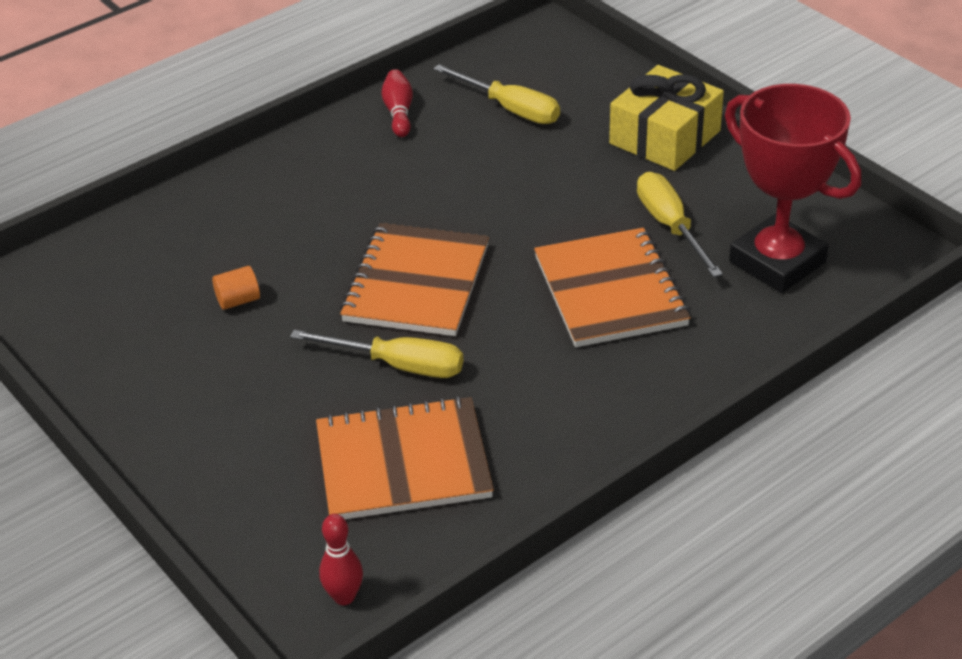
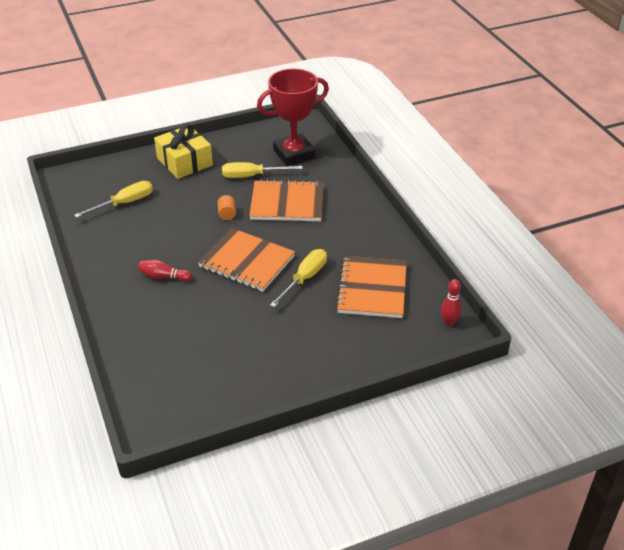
camera: 75 degrees left, 0 degrees up
(238, 300) = (223, 329): orange cylinder -> orange cylinder (227, 214)
(399, 112) = (96, 242): red bowling pin -> red bowling pin (163, 277)

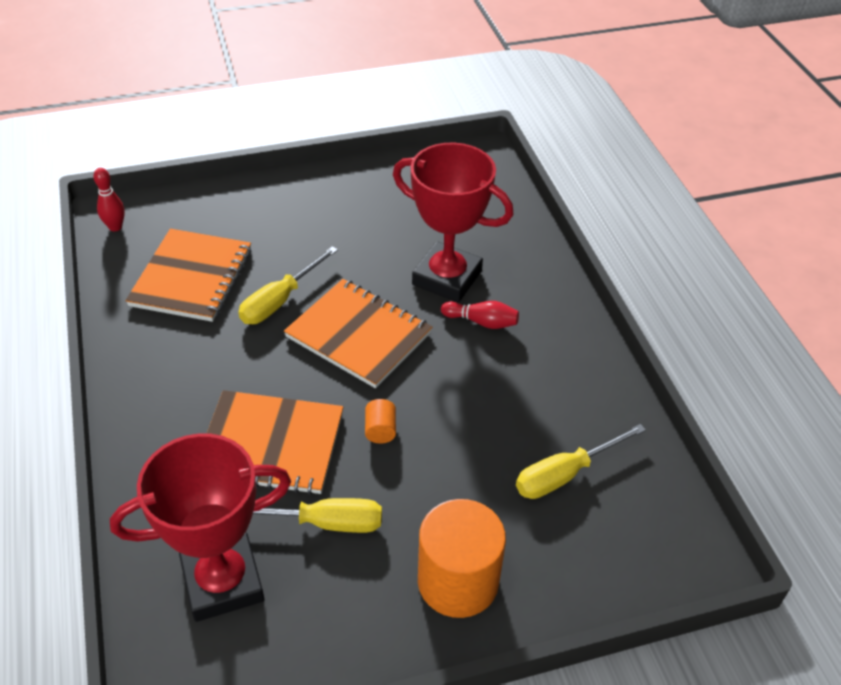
camera: 175 degrees left, 5 degrees up
(184, 162) = (458, 581): yellow gift -> orange cylinder
(187, 305) = (447, 278): none -> red trophy

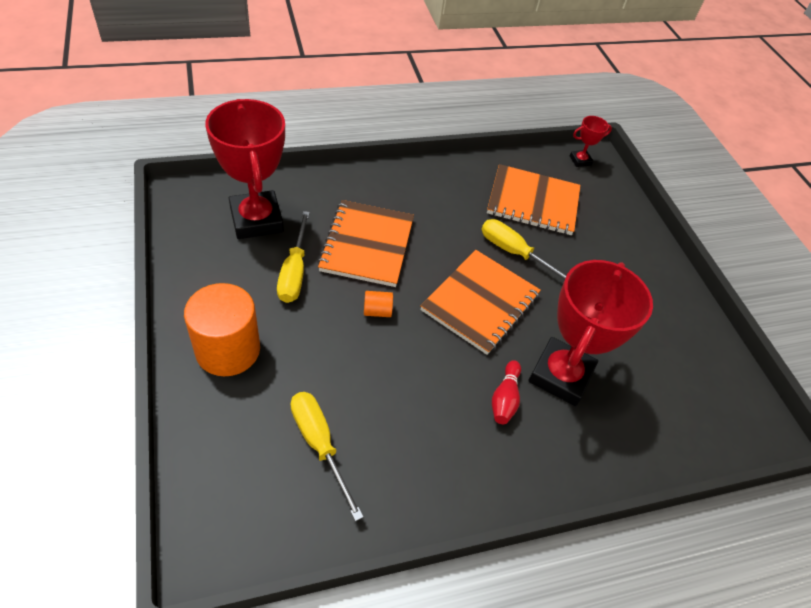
camera: 85 degrees right, 5 degrees up
(115, 227) = (580, 160): red bowling pin -> red trophy

